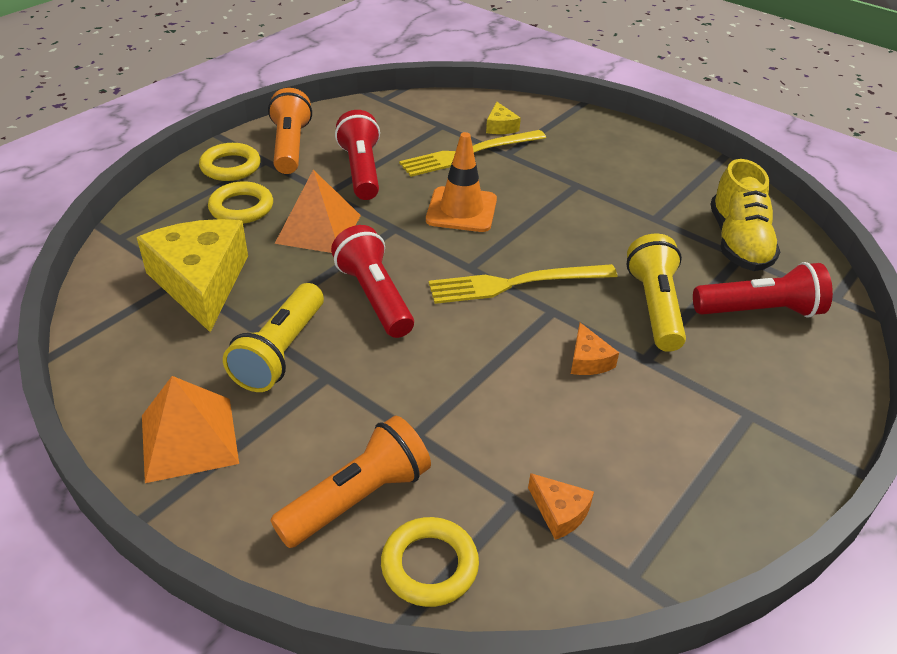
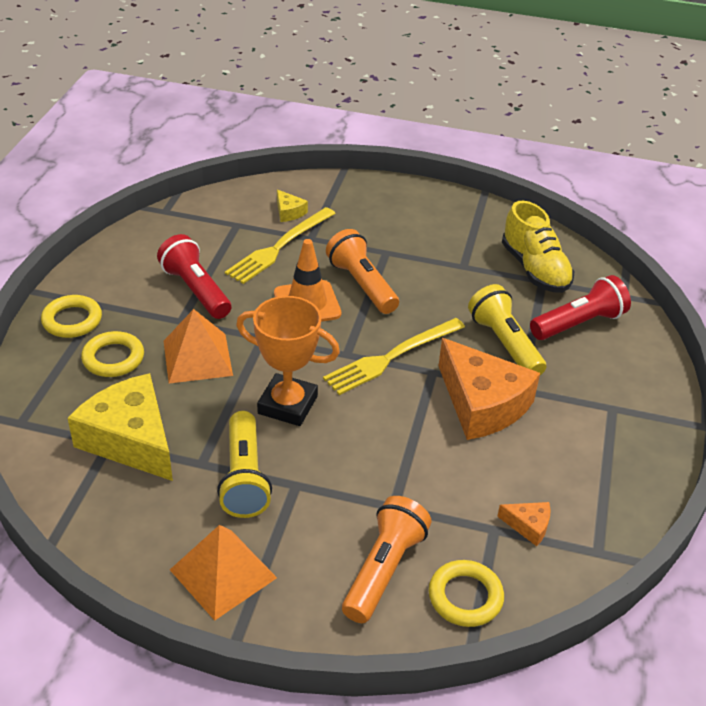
camera: 25 degrees left, 0 degrees up
(290, 147) = (113, 284): orange flashlight -> orange flashlight (362, 285)
(374, 297) = (287, 405): red flashlight -> orange trophy
(588, 360) = (482, 404): orange cheese -> orange cheese, size x2.34

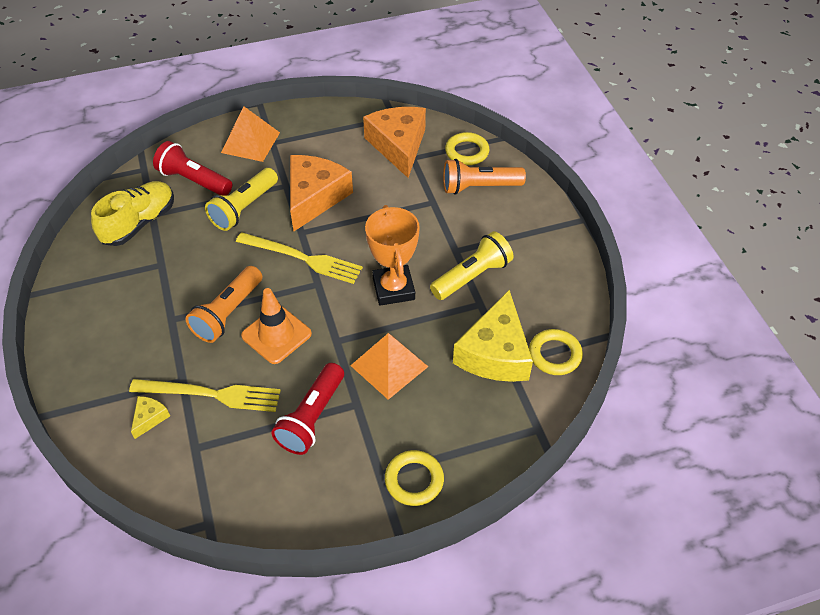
camera: 120 degrees left, 10 degrees up
(113, 358) = (432, 418): yellow ring -> yellow ring (554, 355)
(223, 573) = (543, 248): orange pyramid -> orange pyramid (250, 142)
(528, 526) = (398, 146): orange cheese -> orange cheese, size x2.34

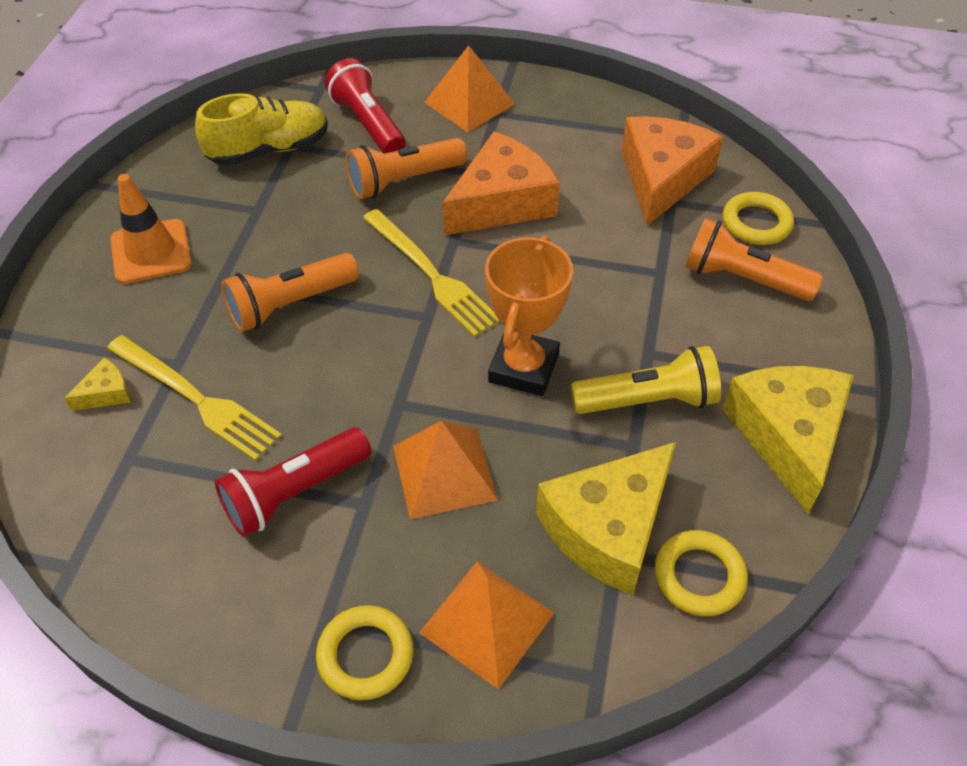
camera: 30 degrees right, 0 degrees up
(244, 208) = (404, 181): yellow flashlight -> orange flashlight
(276, 335) = (328, 359): orange traffic cone -> orange traffic cone (151, 252)
(465, 431) = (487, 622): none -> orange pyramid
(554, 263) = (788, 436): none -> yellow cheese

